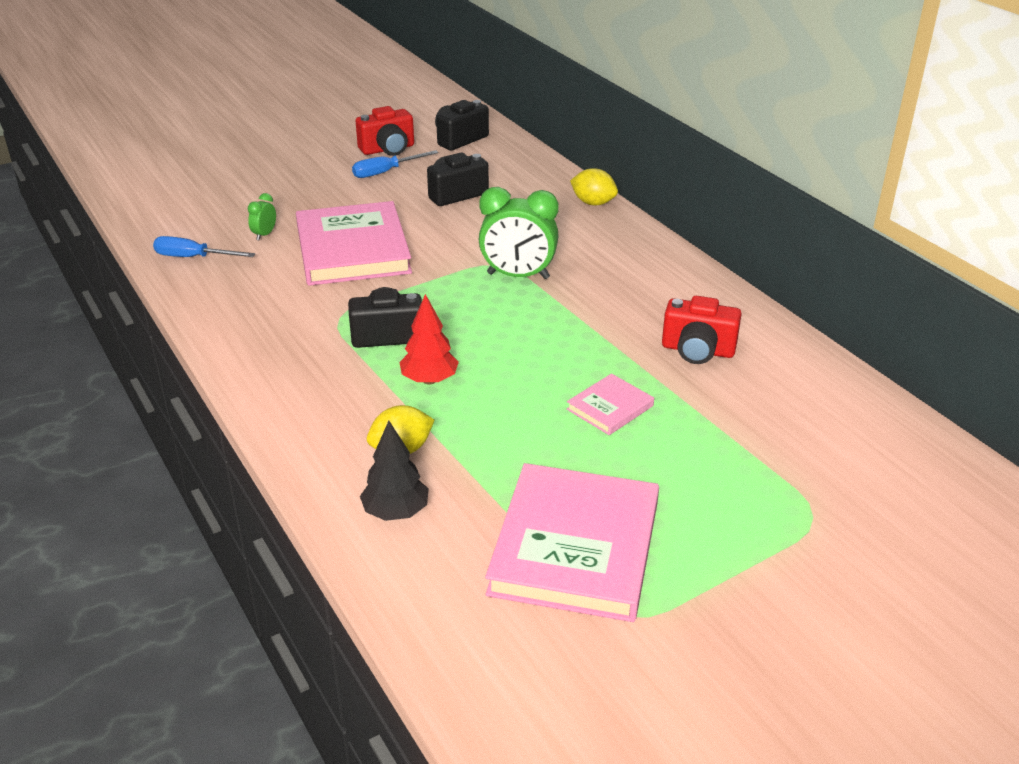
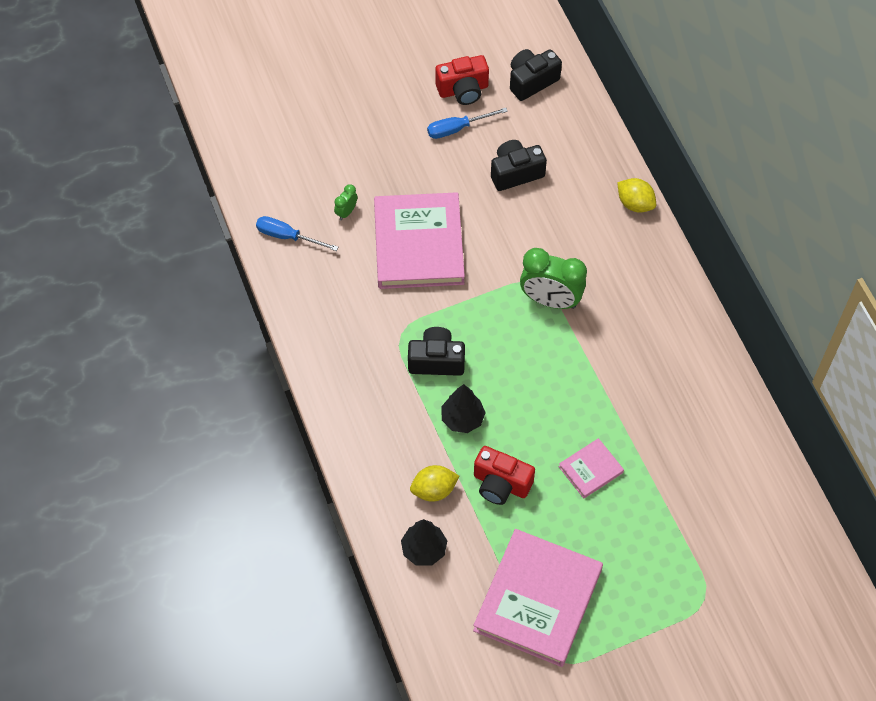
camera: 10 degrees right, 25 degrees up
(429, 380) = (462, 419): red tree -> black tree
(697, 350) = (673, 415): red camera -> red camera (501, 484)

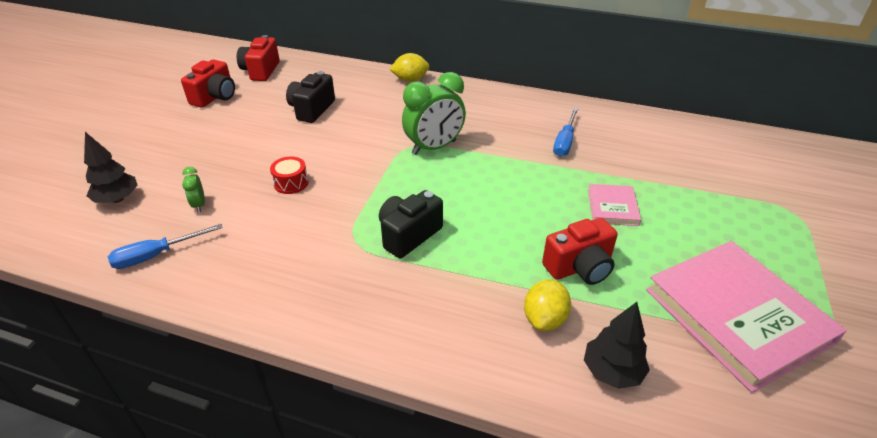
camera: 50 degrees left, 20 degrees down
(418, 244) = (291, 183): pink book -> red drum
(457, 128) = (236, 114): blue screwdriver -> blue screwdriver (564, 142)
(462, 419) = (485, 253): black tree -> black tree (118, 199)
(531, 81) = (261, 71): black camera -> red camera

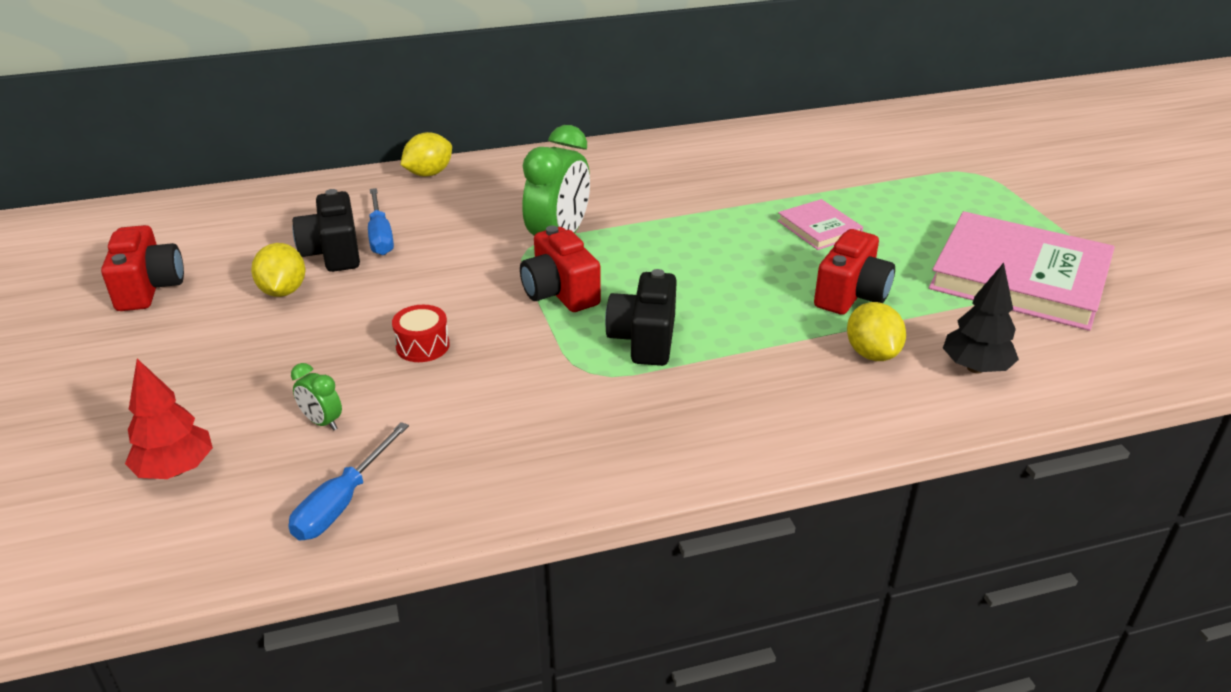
camera: 35 degrees left, 5 degrees down
(118, 199) = (176, 469): black tree -> red tree
(261, 71) = (179, 230): red camera -> red camera (560, 292)
(266, 122) = (283, 291): none -> yellow lemon
(564, 142) = (700, 182): blue screwdriver -> blue screwdriver (380, 236)

